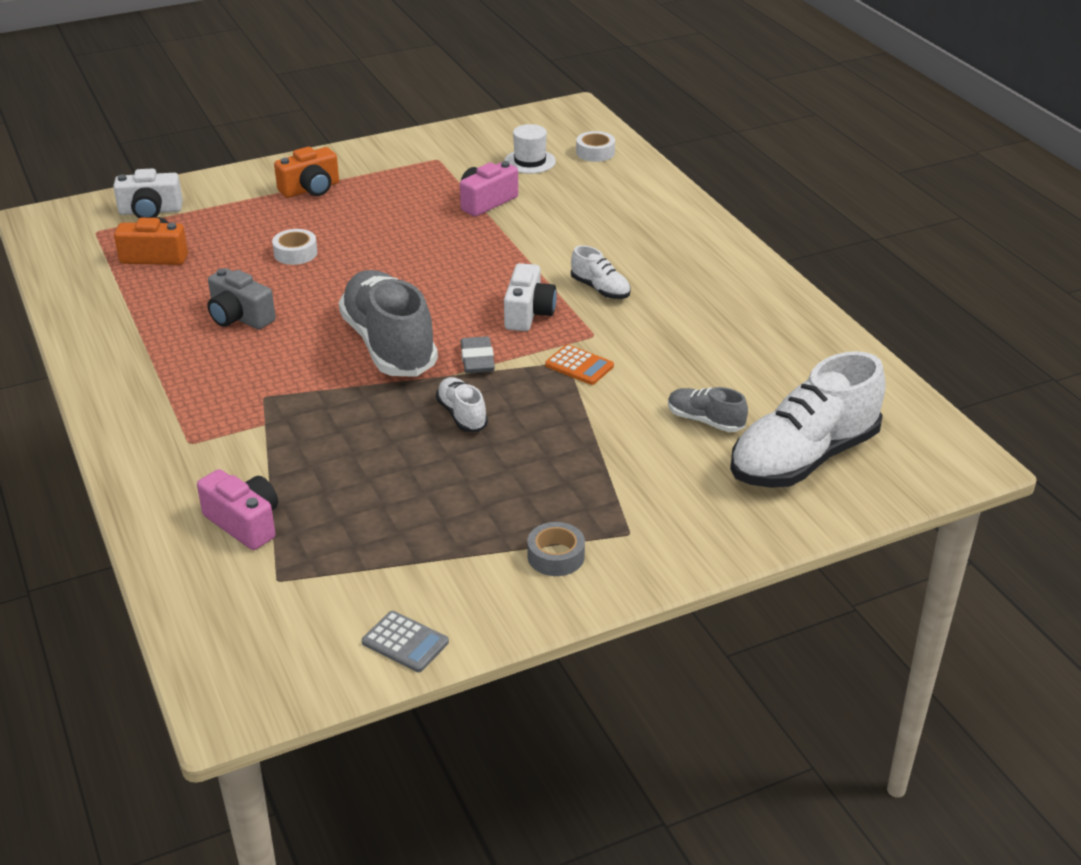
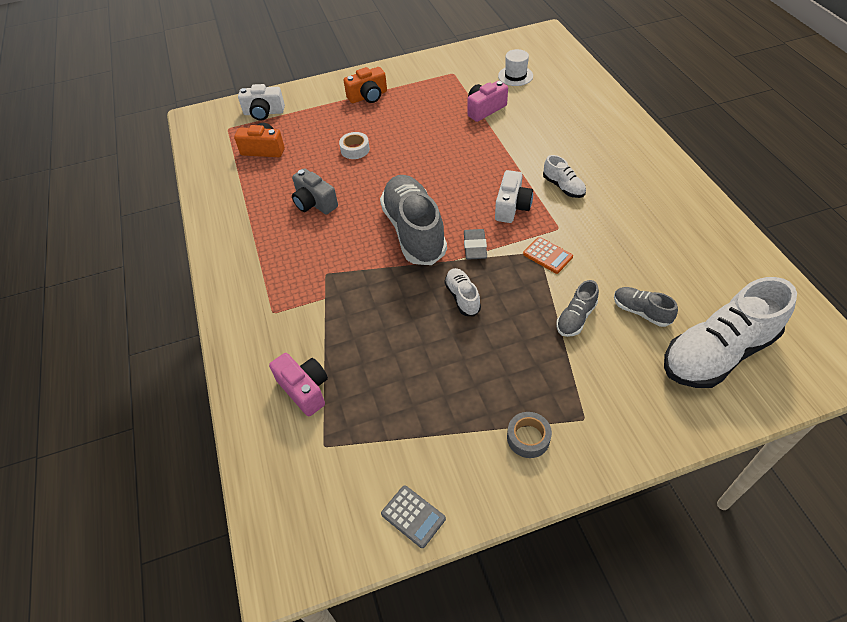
camera: 10 degrees right, 15 degrees up
(595, 152) = (560, 69): white tape -> none
(618, 431) = (575, 318): none -> grey shoe

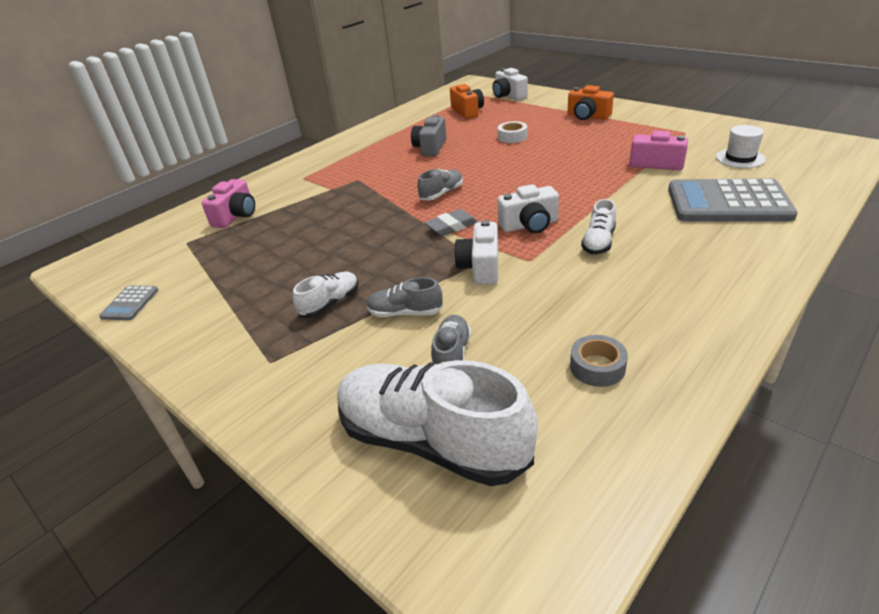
camera: 60 degrees right, 15 degrees down
(414, 231) = (441, 193): grey shoe -> grey shoe, size x0.47
(462, 297) = (381, 243): white shoe -> white shoe (330, 303)
(528, 438) = (231, 334): grey tape -> grey tape (597, 367)
(547, 255) = (480, 267): orange calculator -> white camera
(565, 113) = (728, 203): none -> grey calculator

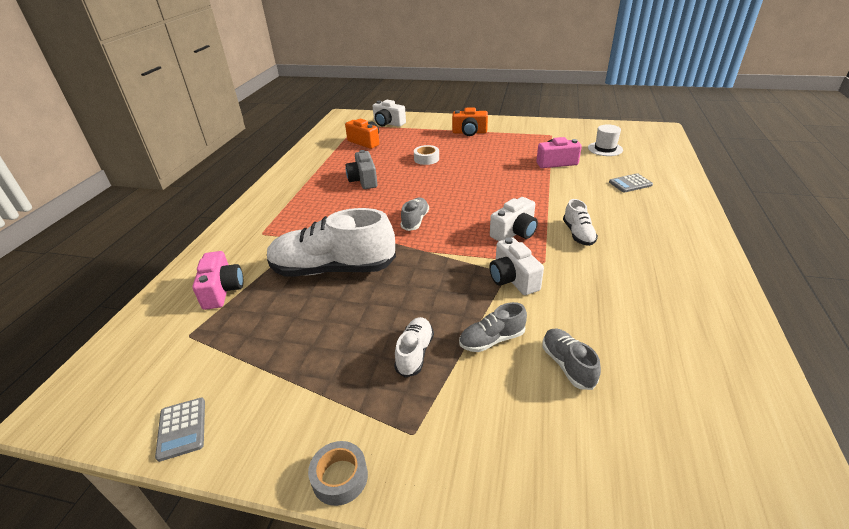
camera: 30 degrees left, 0 degrees up
(432, 441) = (629, 450): white shoe -> white shoe (333, 269)
(451, 226) = (453, 248): grey eraser -> none
(597, 367) = (677, 336): grey tape -> grey tape (340, 477)
(728, 203) = (630, 183): grey calculator -> grey calculator, size x0.44

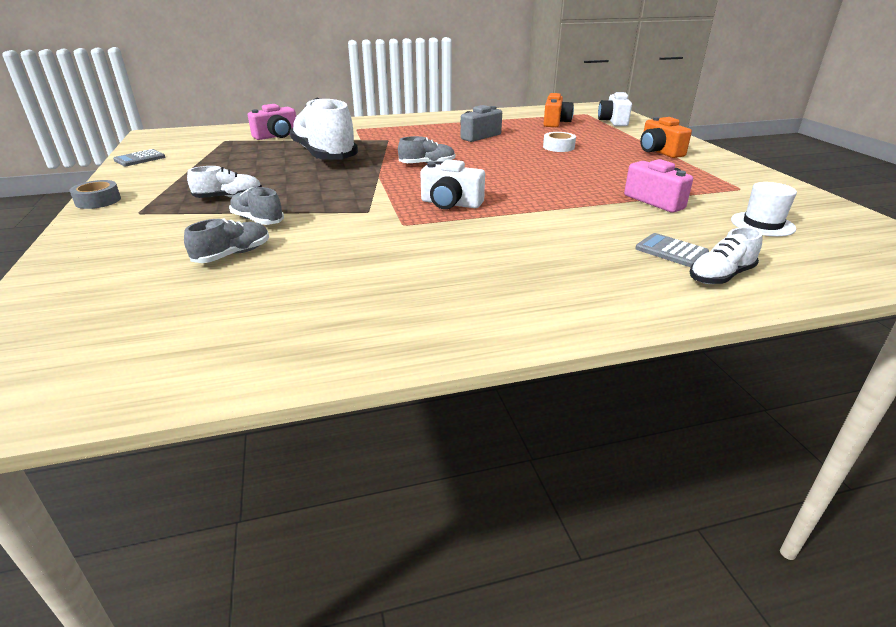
camera: 60 degrees right, 5 degrees down
(513, 279) = (360, 215): white camera -> none
(578, 234) = (482, 233): white shoe -> white shoe (720, 276)

